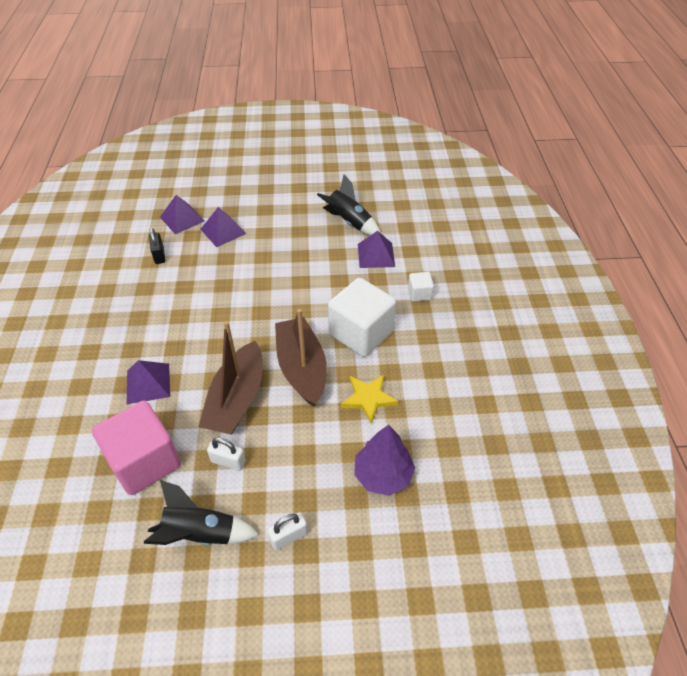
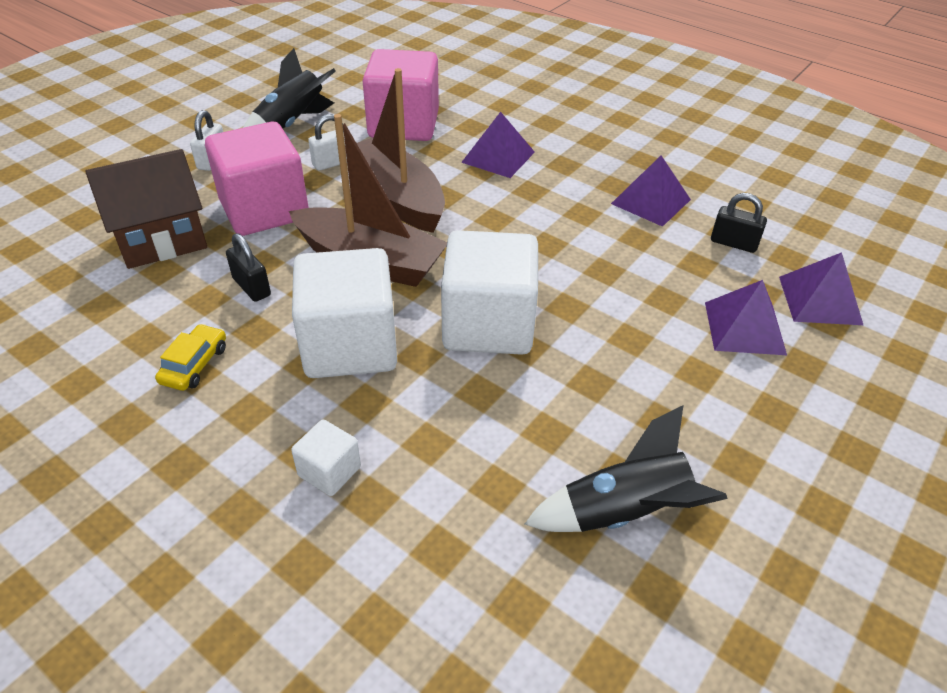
camera: 130 degrees right, 5 degrees down
(300, 299) = (488, 325): none -> white cube
(308, 452) = (264, 210): none -> pink cube
(368, 398) = (251, 287): yellow star -> black padlock
(376, 255) = (487, 484): purple pyramid -> purple pyramid (651, 201)
(383, 475) = (162, 240): purple tree -> brown house
(430, 374) = (194, 365): none -> yellow car

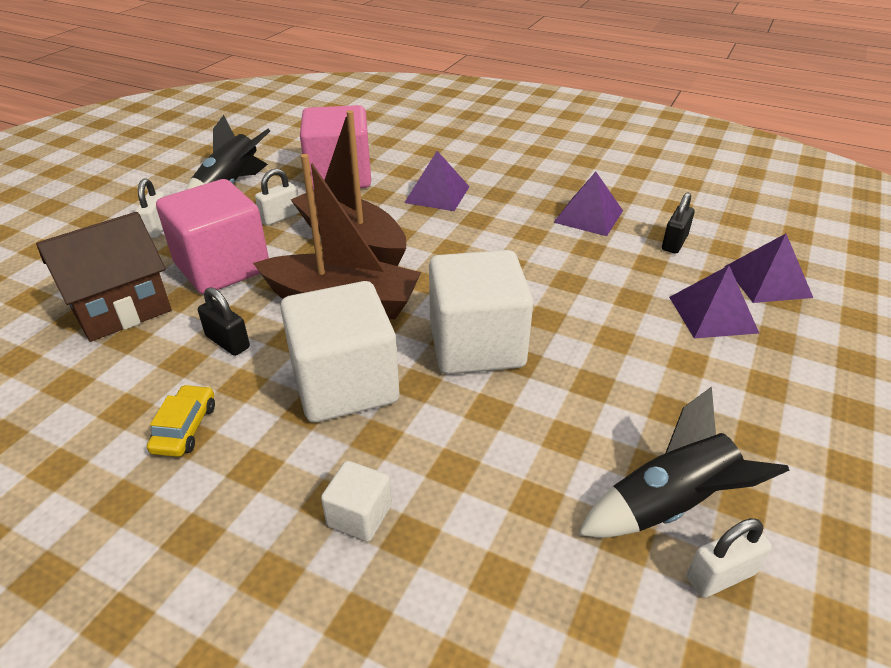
camera: 10 degrees left, 5 degrees down
(649, 586) = (720, 576): none -> white padlock
(733, 243) = (674, 243): black padlock -> black padlock turned 75 degrees counterclockwise

